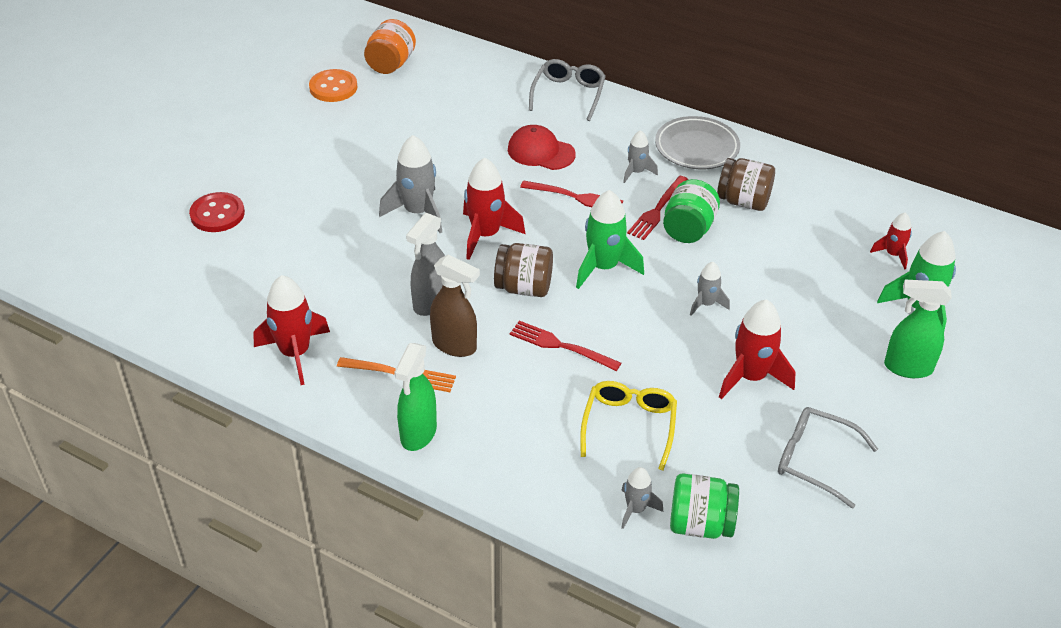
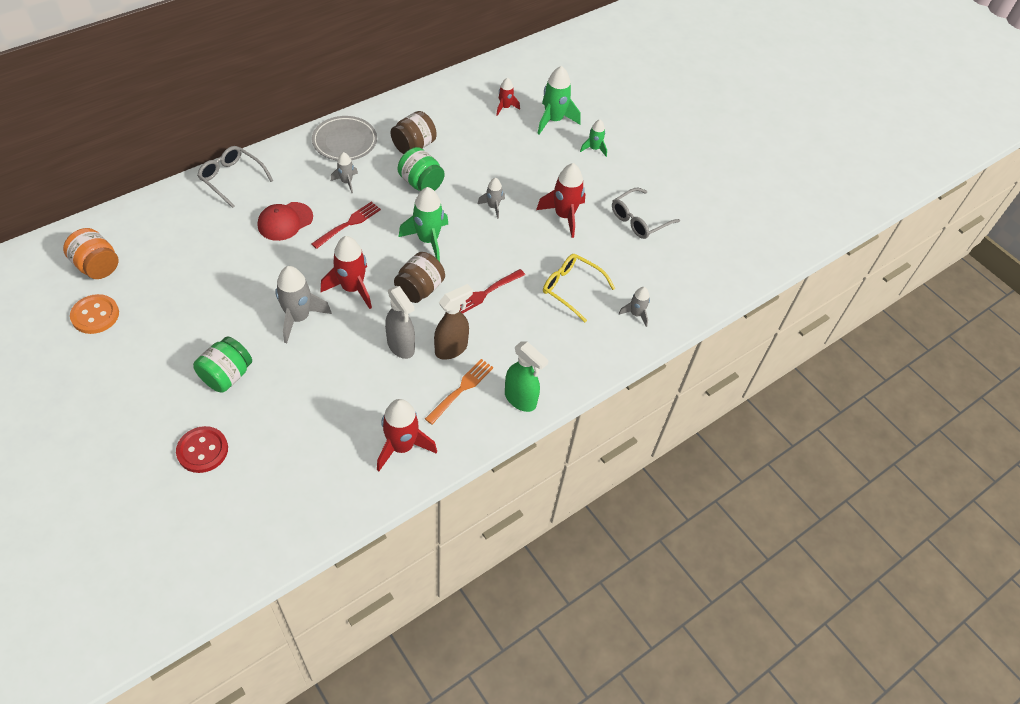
camera: 70 degrees left, 10 degrees up
(657, 210) = (392, 189): red fork -> none
(700, 524) = (659, 290): green jar -> green jar (227, 375)
(907, 367) = (594, 149): green spray bottle -> green rocket

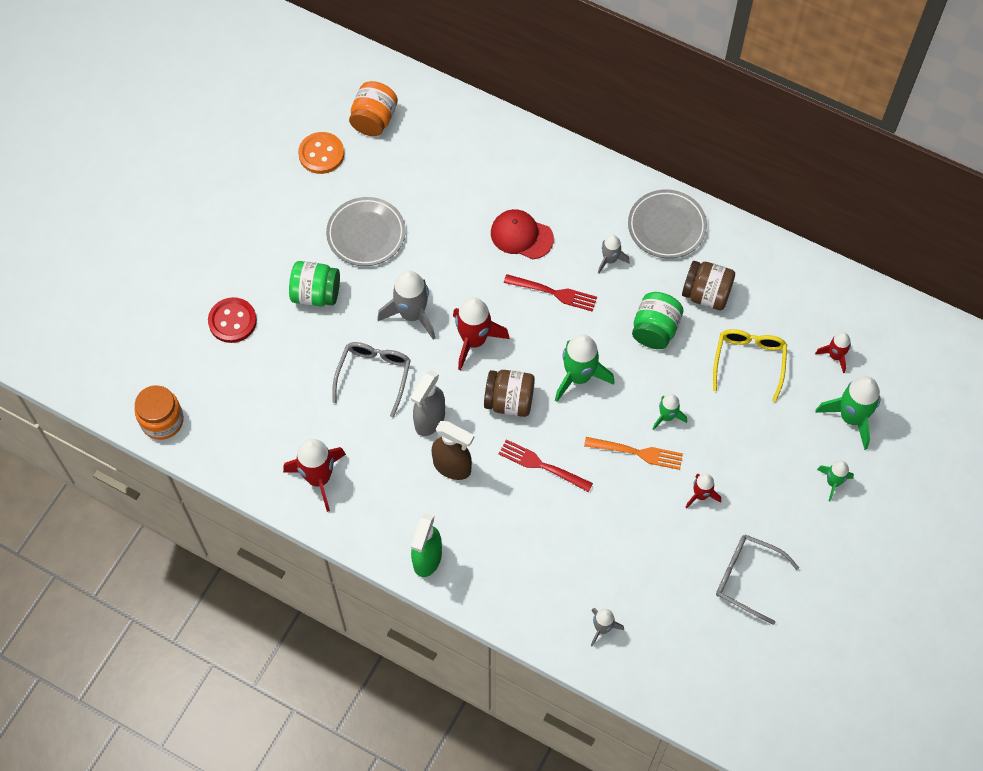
camera: 70 degrees right, 10 degrees up
(200, 317) = (366, 234): none -> grey plate
(232, 179) = (546, 158): grey glasses -> grey glasses (374, 376)
(260, 552) = (162, 421): none -> orange jar
(461, 389) = (409, 499): orange fork -> orange fork (637, 453)
(493, 207) = (667, 416): grey rocket -> green rocket
(564, 216) = (701, 495): red rocket -> red rocket, size x0.56
(571, 289) = (598, 547): yellow glasses -> yellow glasses (749, 362)

